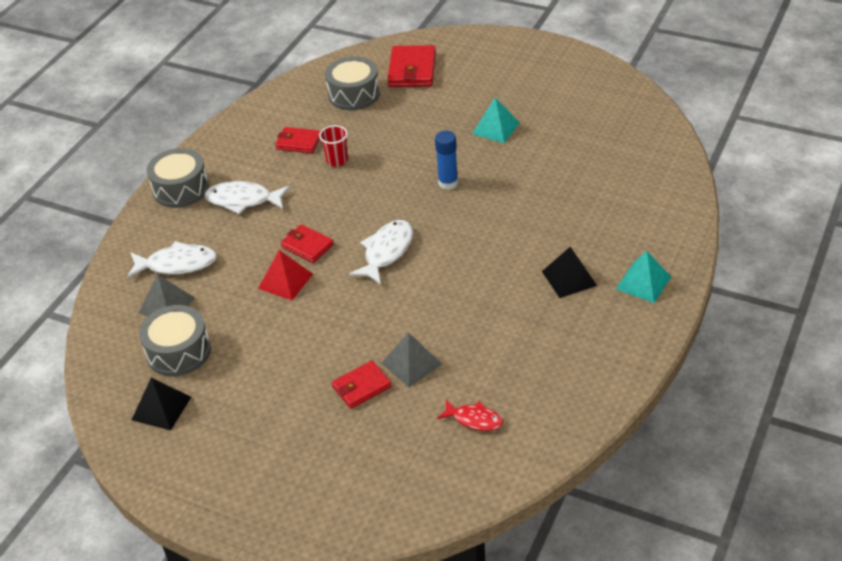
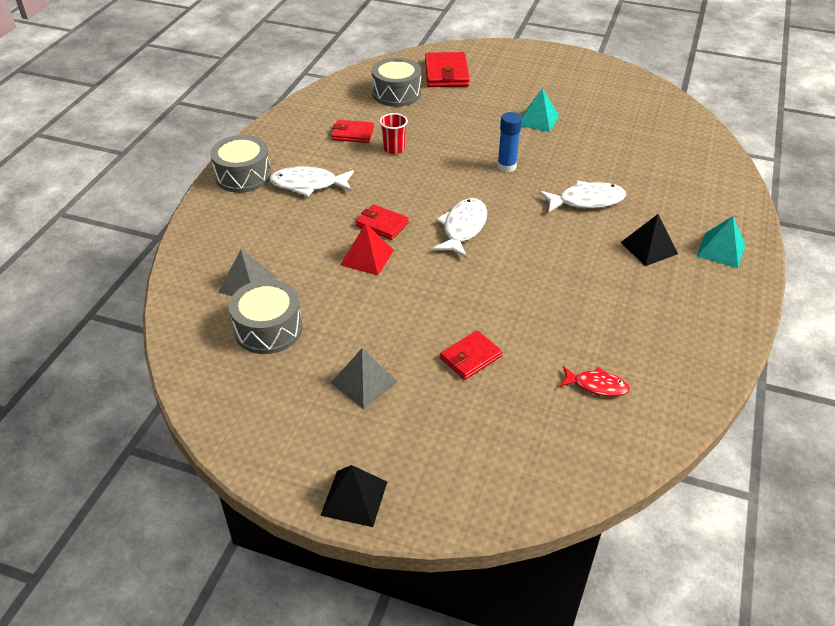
camera: 10 degrees left, 0 degrees up
(161, 408) = (259, 387): black pyramid -> black pyramid (354, 498)
(177, 264) = (251, 244): white fish -> white fish (586, 201)
(411, 363) = (516, 332): grey pyramid -> grey pyramid (364, 382)

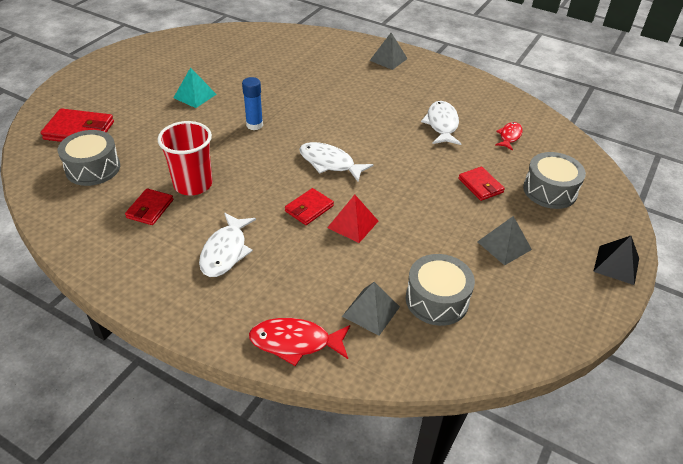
camera: 80 degrees left, 0 degrees up
(206, 242) = (295, 342): none -> red fish
(243, 176) = (184, 303): grey drum -> grey drum (550, 190)
(394, 149) = (193, 184): red cup -> red cup, size x1.81
(586, 201) = (316, 97): white fish -> white fish (442, 124)
(649, 248) = (379, 85): black pyramid -> none
(721, 250) = (388, 59): turquoise pyramid -> grey pyramid

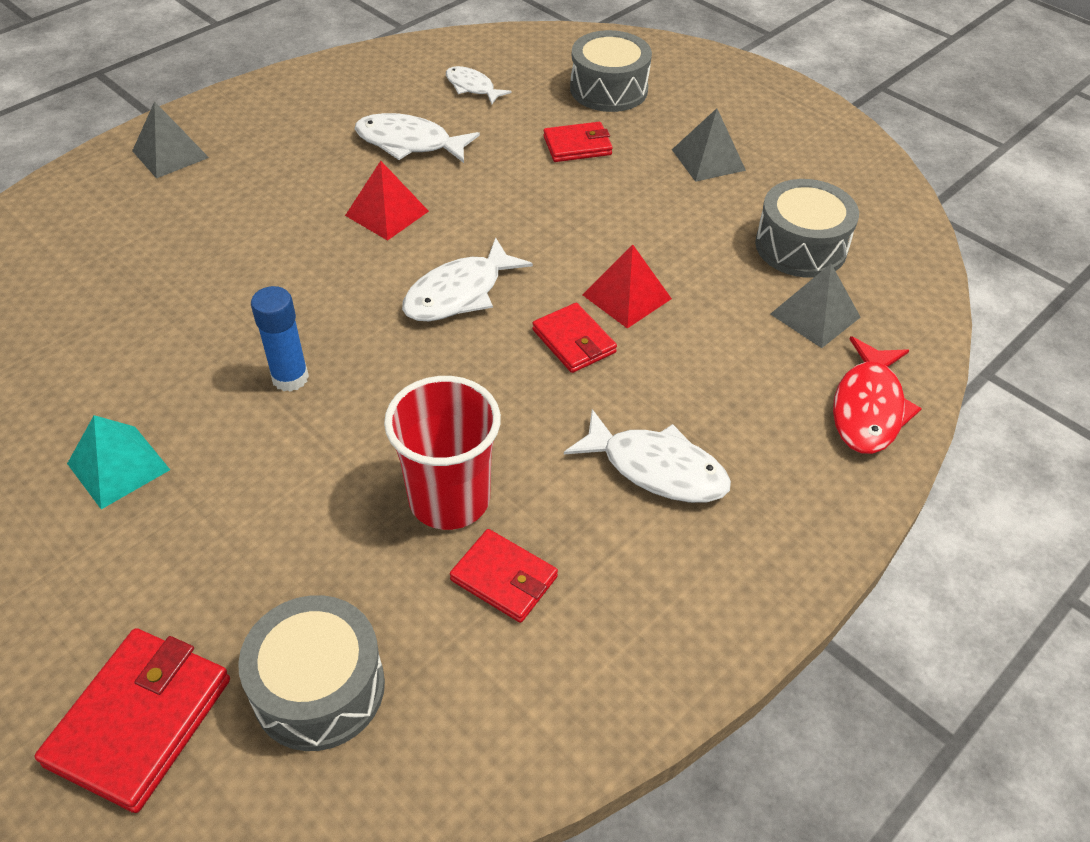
camera: 75 degrees left, 5 degrees up
(380, 129) = (387, 213): none -> red pyramid
(509, 136) = (472, 87): red fish -> white fish
(616, 265) = (761, 83): black pyramid -> none

